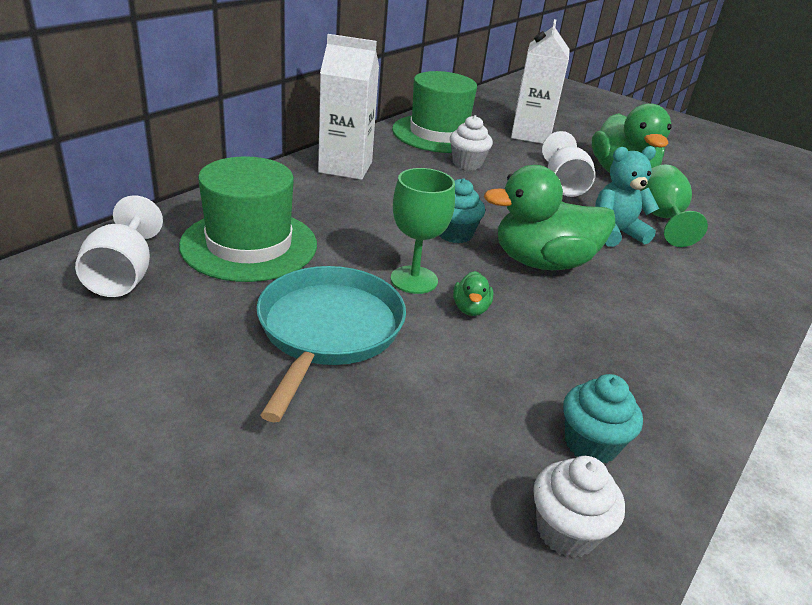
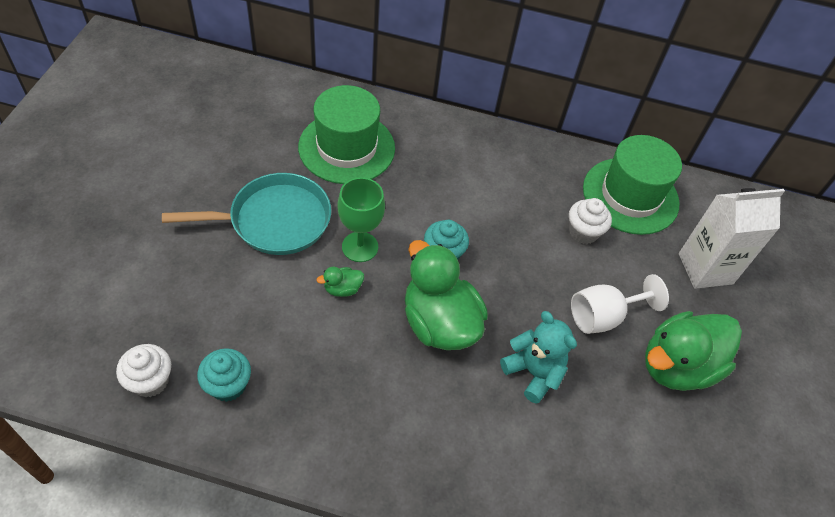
camera: 65 degrees right, 20 degrees up
(123, 275) = (277, 109): white goblet -> none
(345, 167) = (501, 156): white carton -> none
(662, 218) = (598, 412): green goblet -> none

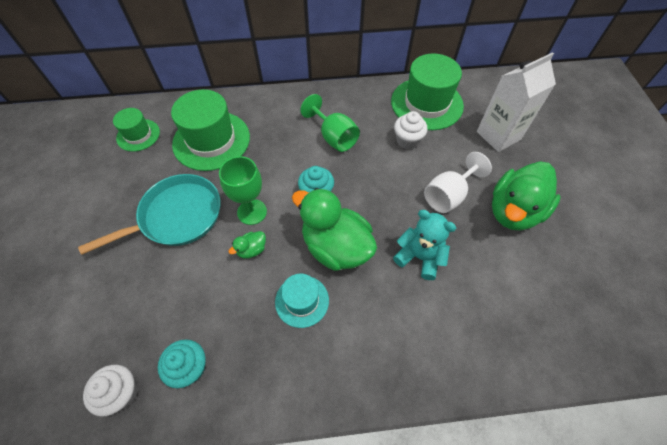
camera: 15 degrees left, 5 degrees up
(266, 112) = (138, 135): none -> green hat
(375, 366) = (302, 301): none -> turquoise hat
(493, 195) = (334, 137): none -> green goblet

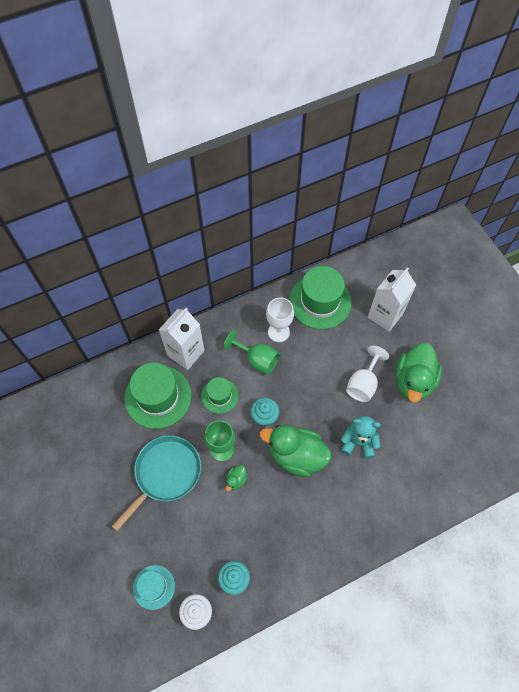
camera: 20 degrees left, 5 degrees up
(138, 135) = (92, 412): green hat -> green hat (220, 396)
(261, 110) = (185, 353): none -> white carton
(302, 301) = (289, 505): turquoise hat -> turquoise hat (154, 587)
(369, 118) = (278, 332): none -> white goblet
(407, 140) = (316, 344): white cupcake -> none

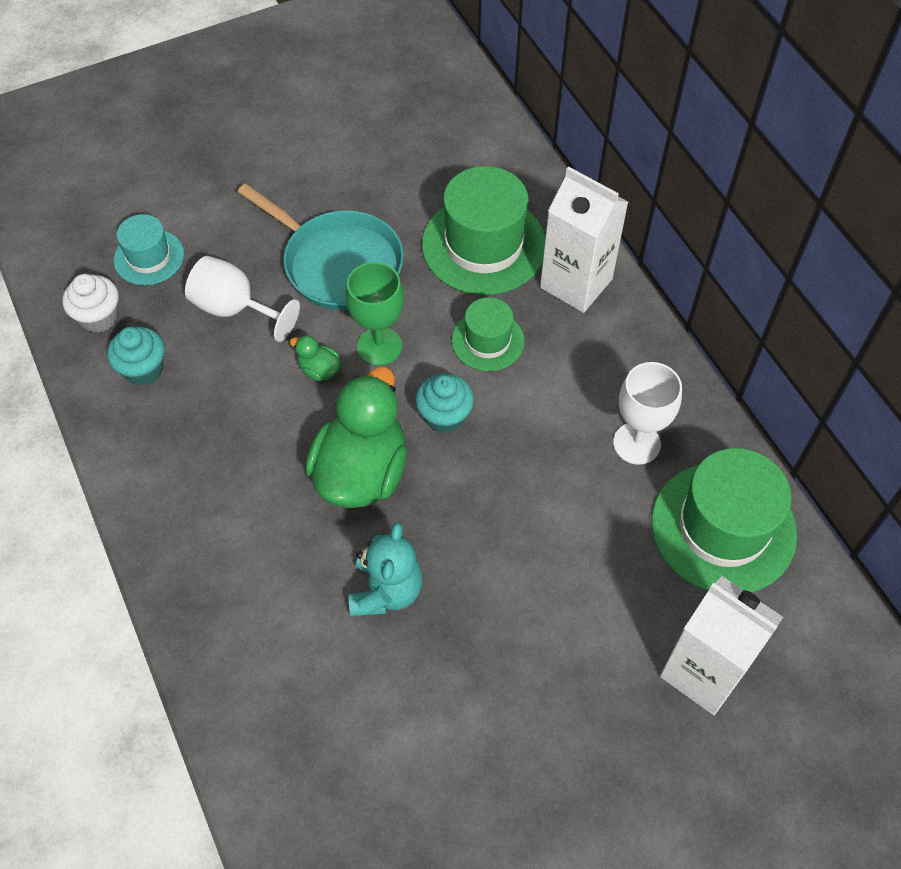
camera: 90 degrees right, 5 degrees down
(257, 360) = (568, 403): green goblet -> none
(363, 384) = (521, 609): white goblet -> white goblet (235, 309)
(413, 381) = (532, 723): green duck -> none

